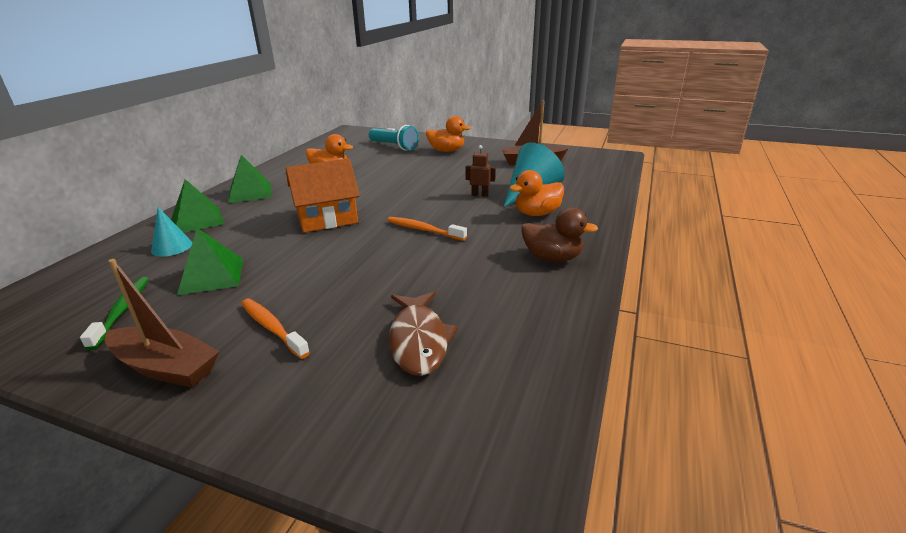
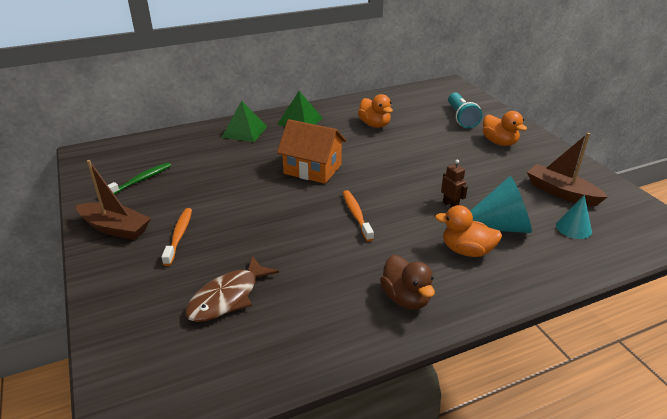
camera: 45 degrees right, 5 degrees up
(165, 367) = (115, 228): brown boat -> brown boat turned 45 degrees counterclockwise
(172, 247) = (209, 146): turquoise cone -> turquoise cone (573, 228)
(212, 276) = (199, 180): green pyramid -> none

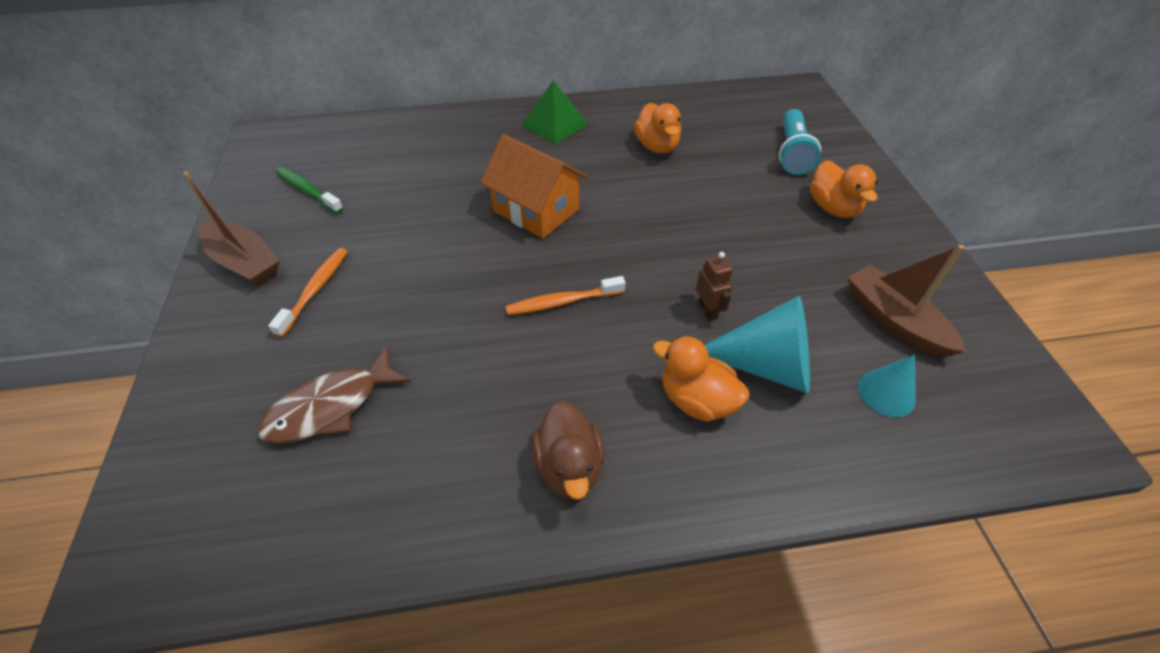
camera: 15 degrees right, 15 degrees up
(140, 180) = (308, 190): green toothbrush -> green toothbrush turned 105 degrees counterclockwise
(244, 131) = (473, 131): green pyramid -> none
(356, 215) = (562, 302): orange toothbrush -> orange toothbrush turned 105 degrees counterclockwise

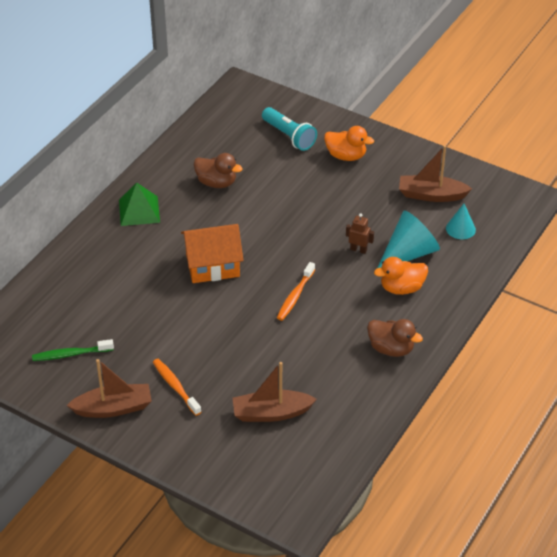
camera: 50 degrees left, 5 degrees down
(330, 407) = (271, 413): brown fish -> brown boat
(657, 146) = (216, 183): orange duck -> brown duck

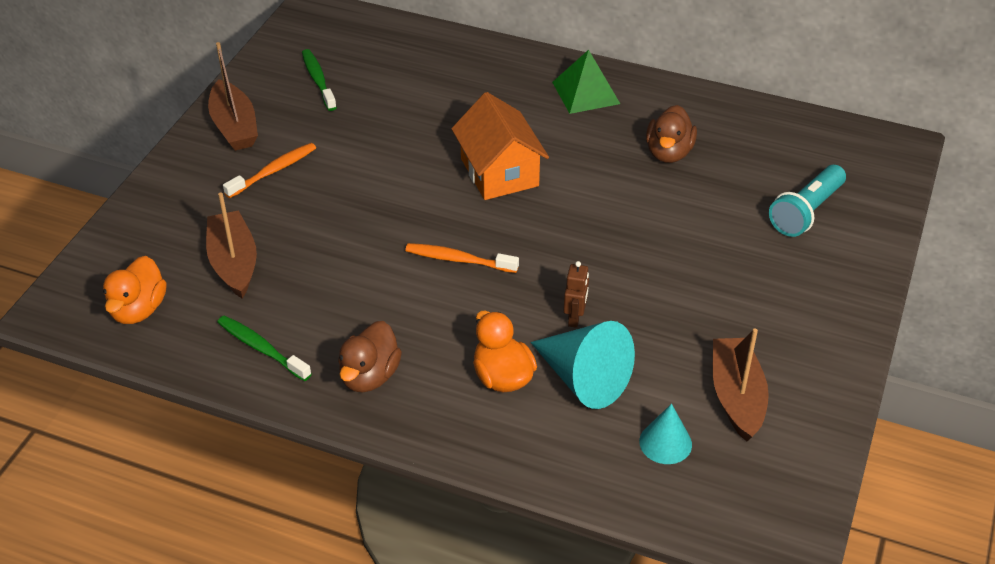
camera: 80 degrees right, 0 degrees up
(346, 156) = (789, 281): orange duck -> orange duck (138, 310)
(357, 401) = (261, 348): none -> green toothbrush

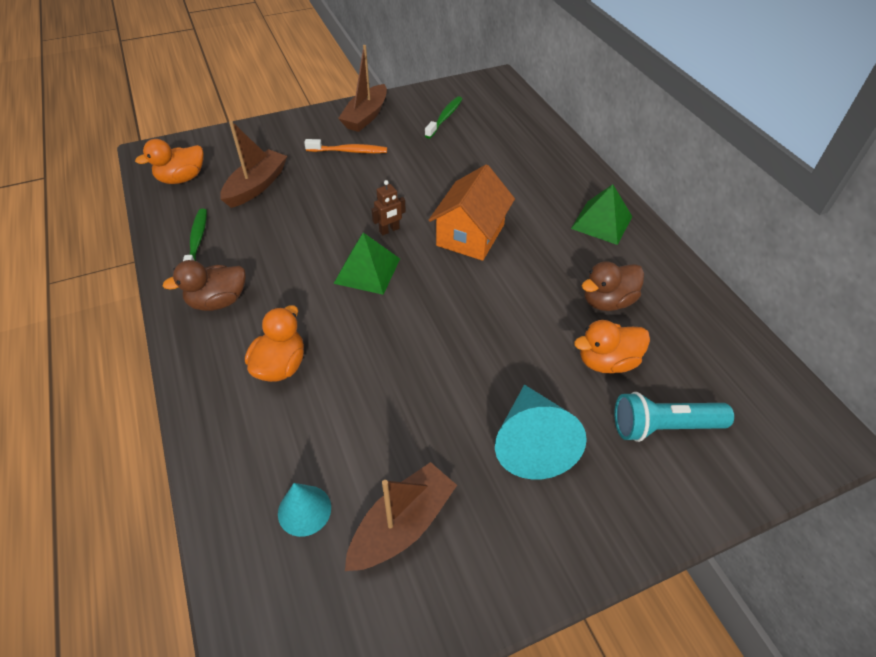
camera: 45 degrees right, 5 degrees up
(458, 260) = (367, 271): orange toothbrush -> green pyramid
(575, 318) = (379, 365): brown robot -> brown robot (389, 230)
(583, 379) = (323, 411): turquoise cone -> turquoise cone (532, 442)
(722, 196) = (606, 361): none -> orange duck

